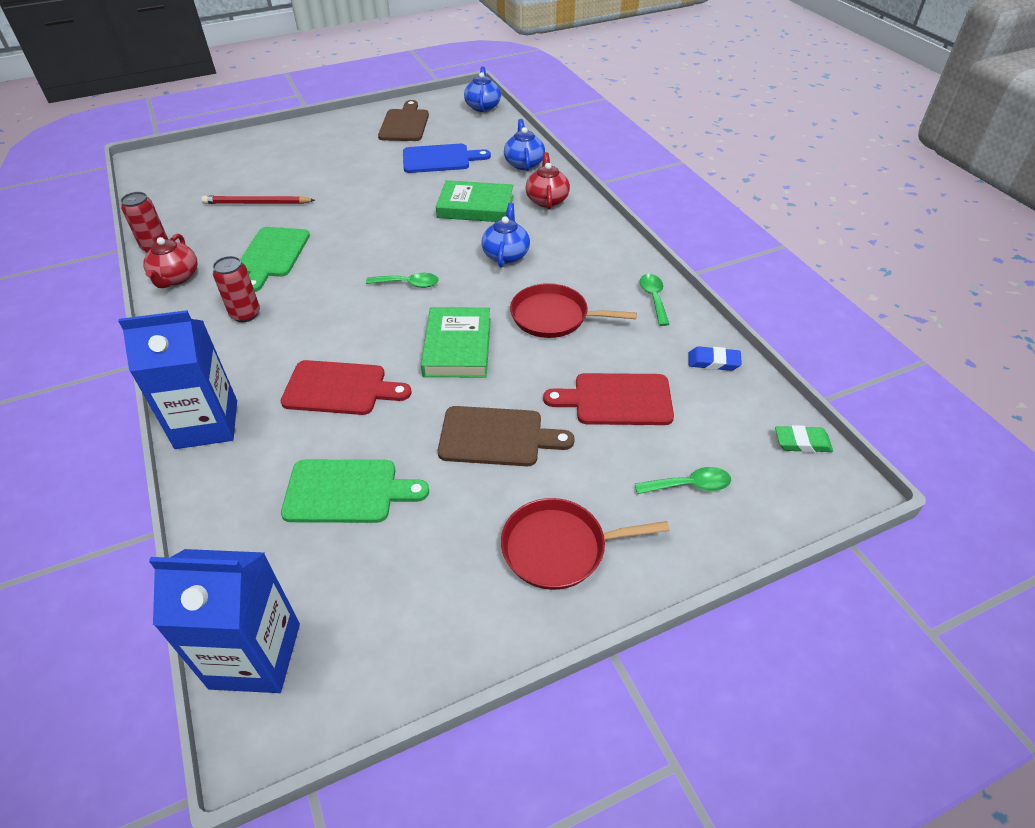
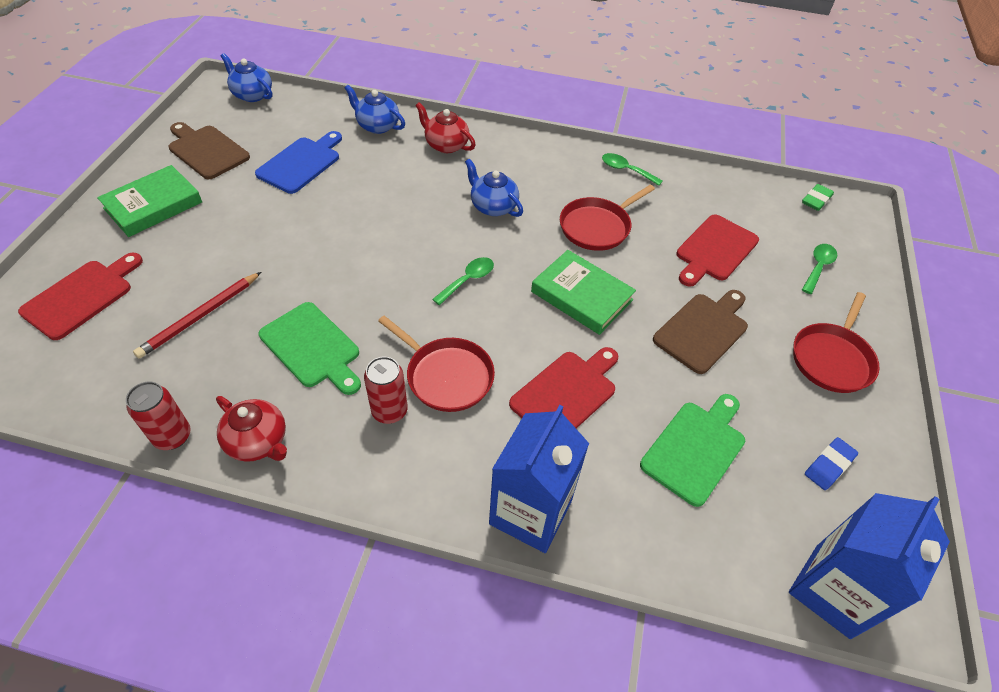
camera: 55 degrees left, 5 degrees up
(233, 160) = (82, 296): none -> red cutting board
(301, 322) = (446, 376): none -> red pan
(475, 207) = (404, 185): green book -> green book (153, 205)
(713, 362) = (716, 187): blue eraser -> blue eraser (829, 466)

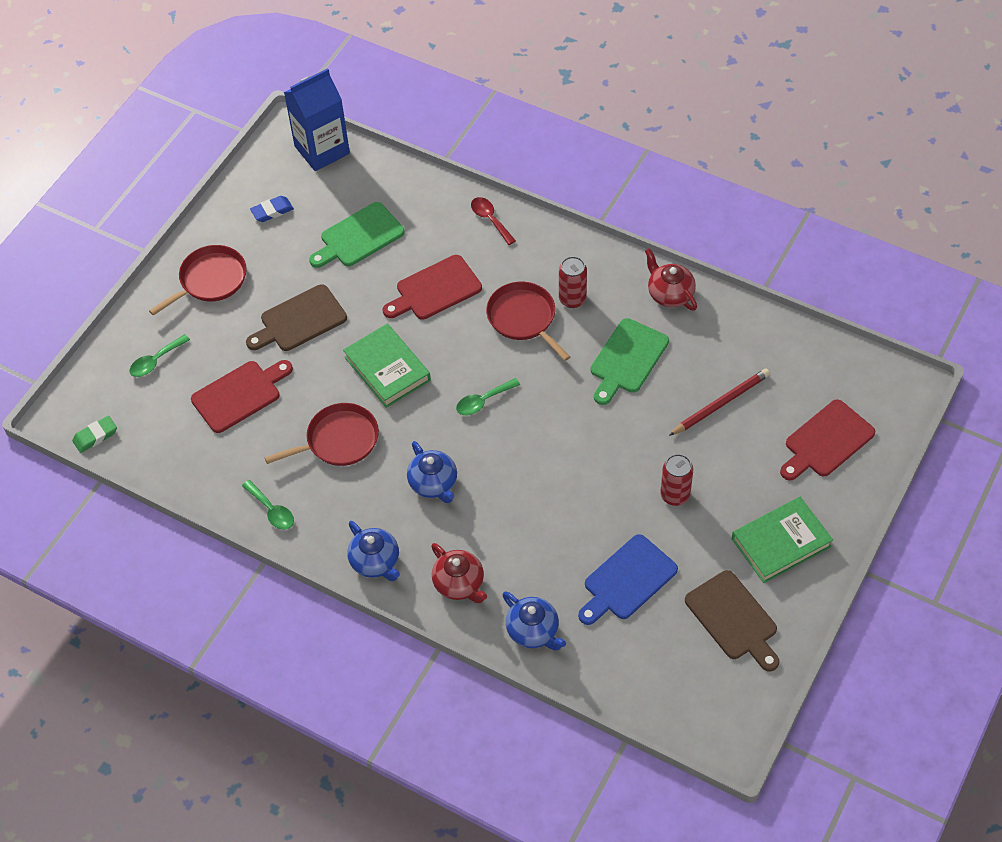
camera: 160 degrees left, 5 degrees up
(172, 436) = (731, 307): red can -> red can (675, 495)
(252, 95) = (685, 719): blue teapot -> blue teapot (375, 562)
(312, 347) = (627, 359): green cutting board -> green cutting board turned 120 degrees counterclockwise
(530, 512) = (490, 219): blue carton -> red spoon

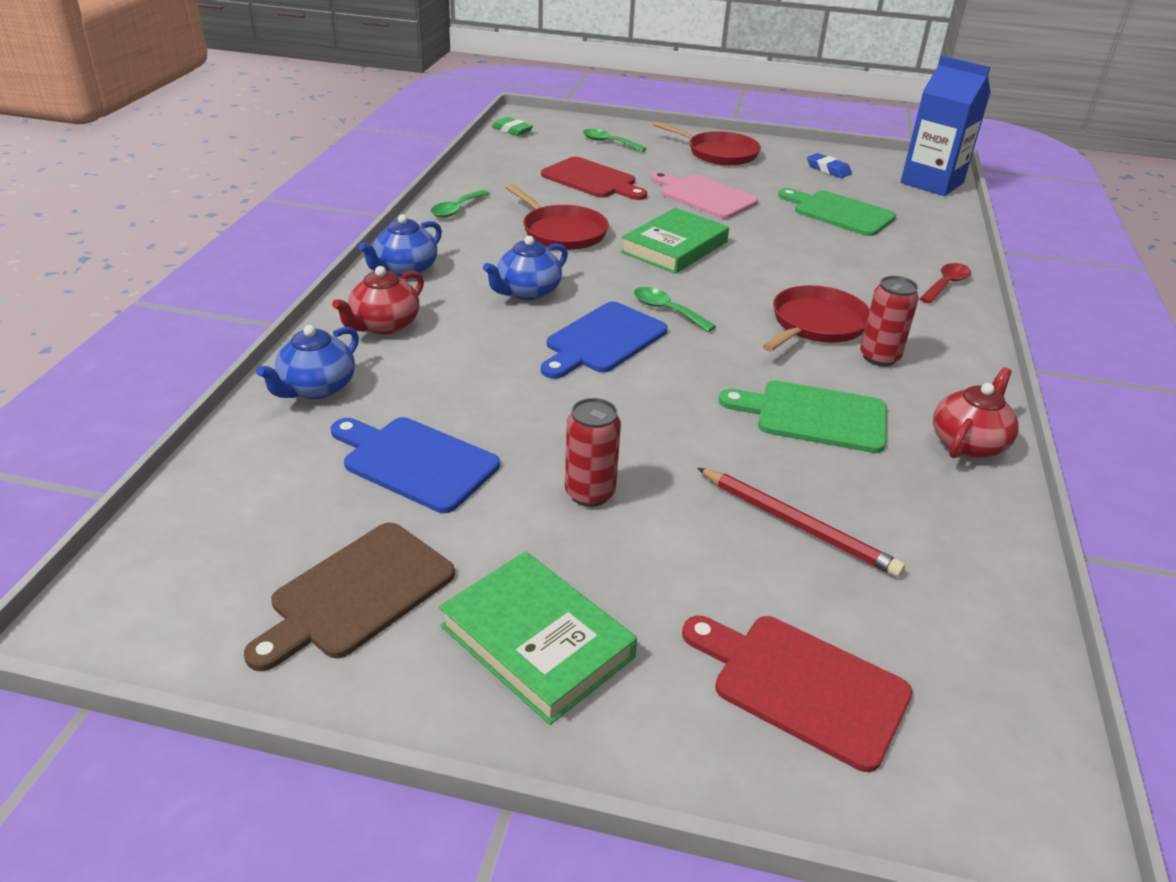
camera: 70 degrees right, 20 degrees down
(299, 320) = (704, 196): brown cutting board -> pink cutting board
(435, 289) = (808, 262): red cutting board -> none
(513, 450) = (603, 340): none -> blue cutting board

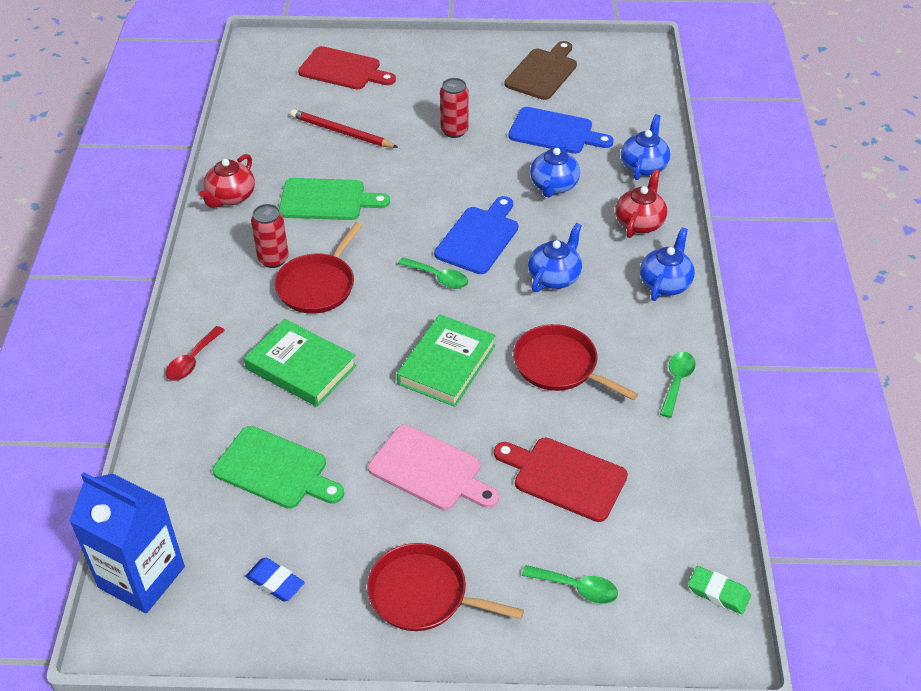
camera: 170 degrees right, 10 degrees up
(469, 383) = (553, 186): none -> blue teapot
(537, 641) = (457, 68): green book -> green book (301, 367)

